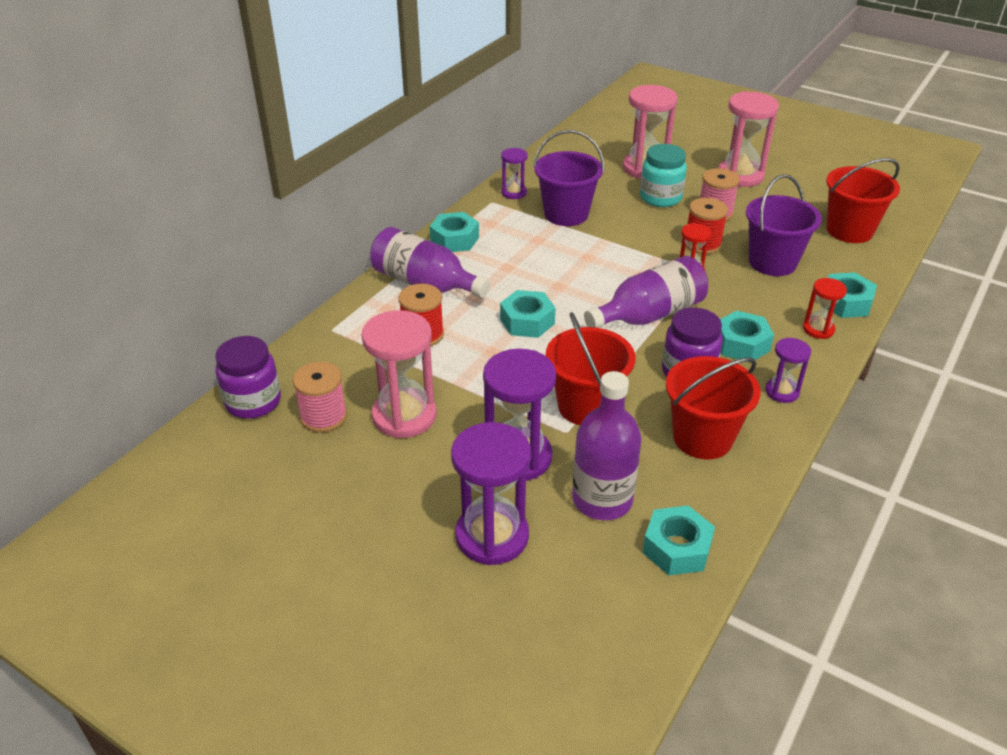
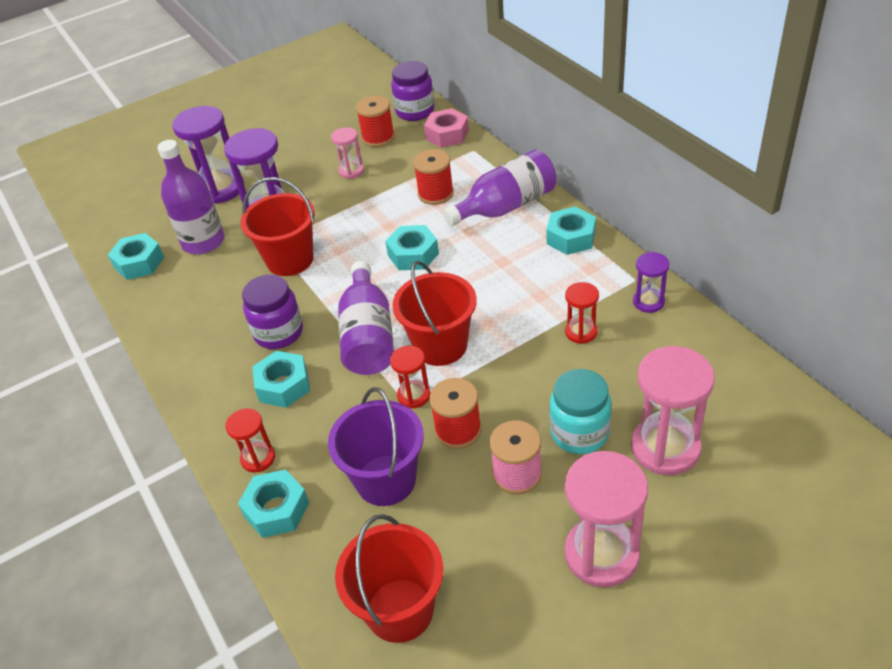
camera: 120 degrees right, 5 degrees up
(303, 358) = (447, 135): none -> pink nut
(323, 416) = (378, 138): pink spool -> red spool
(404, 416) = (351, 171): pink hourglass -> pink hourglass, size x0.54
(566, 214) = (581, 332): purple bucket -> red hourglass
(702, 438) = (207, 312): red bucket -> red bucket (440, 346)
(782, 392) = (209, 384): purple hourglass -> none

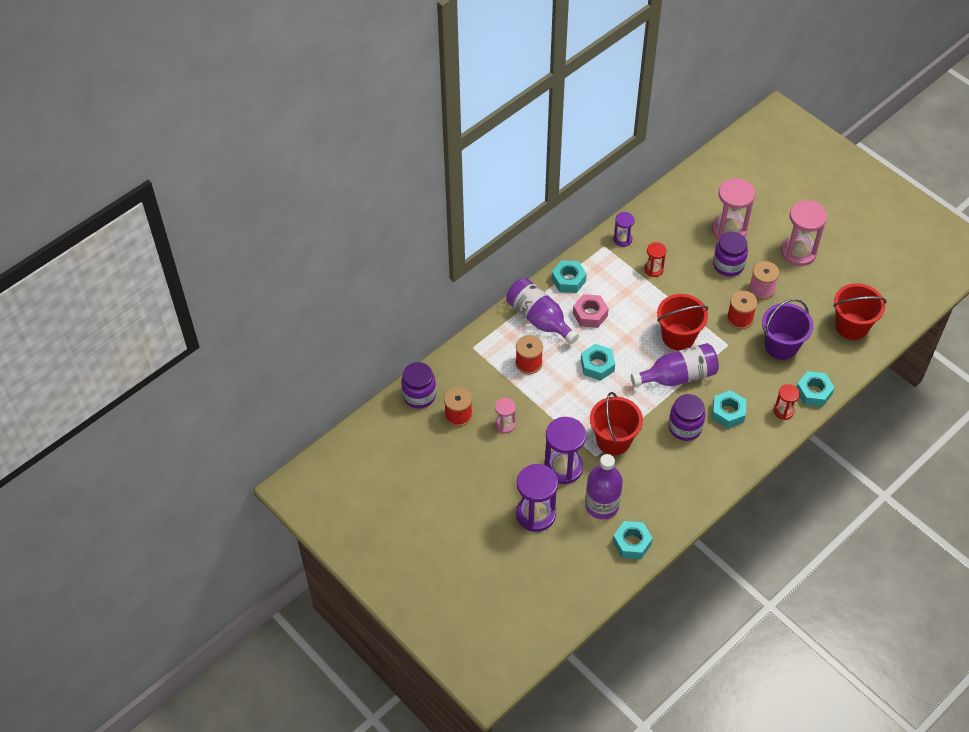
camera: 105 degrees left, 10 degrees up
(414, 395) = (720, 343): red hourglass -> none
(447, 135) = (452, 367): pink nut -> pink nut (590, 314)
(579, 433) = (728, 265): turquoise jar -> purple jar

